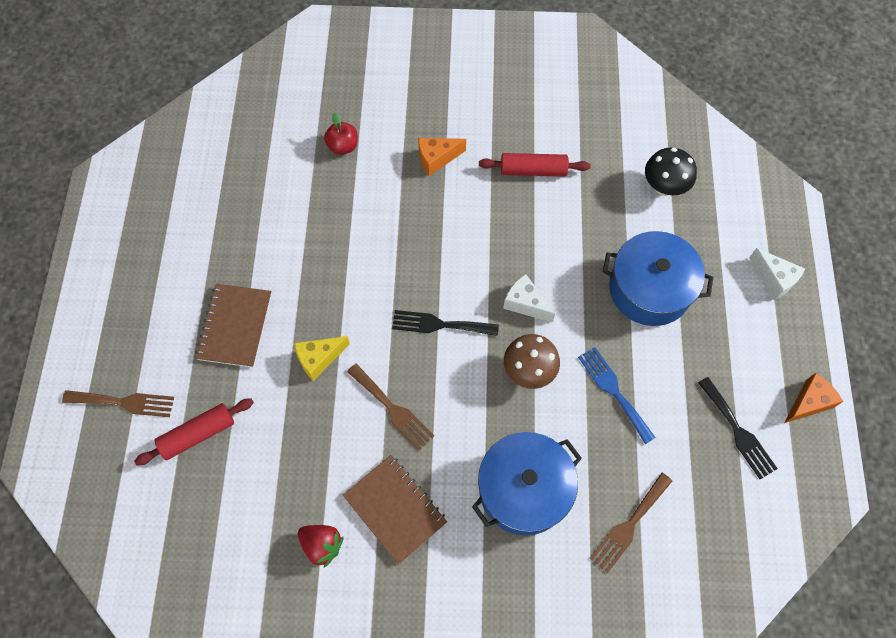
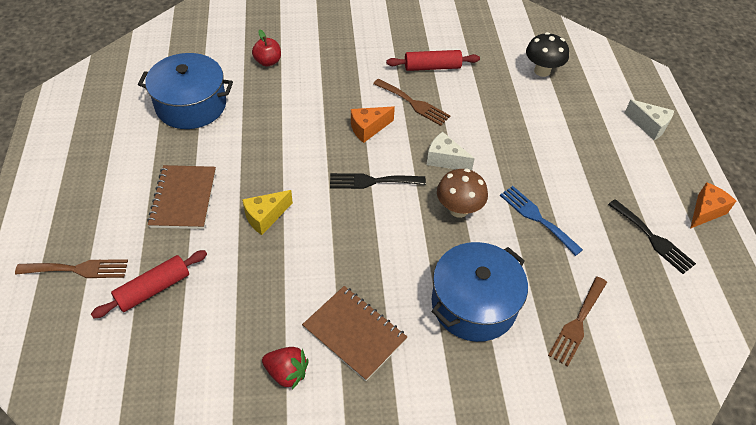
camera: 10 degrees left, 15 degrees down
(392, 409) = (339, 250): brown fork -> brown fork (413, 103)
(436, 159) = (349, 65): orange cheese -> orange cheese (368, 128)
(649, 289) = (548, 141): blue pot -> blue pot (191, 105)

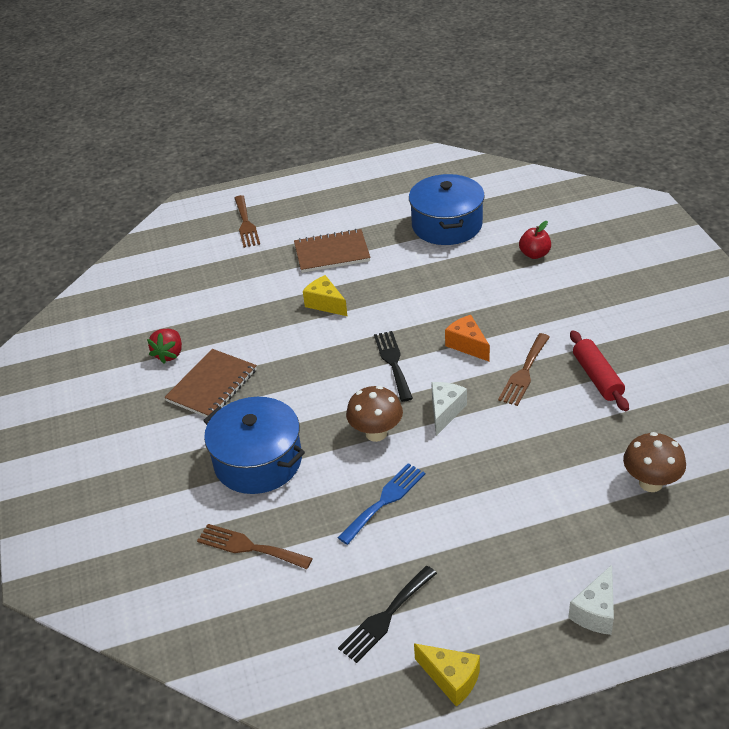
camera: 85 degrees right, 10 degrees down
(153, 289) = (235, 265): red rolling pin -> none
(542, 71) = (650, 483): black mushroom -> brown mushroom
(705, 211) = (451, 679): orange cheese -> yellow cheese

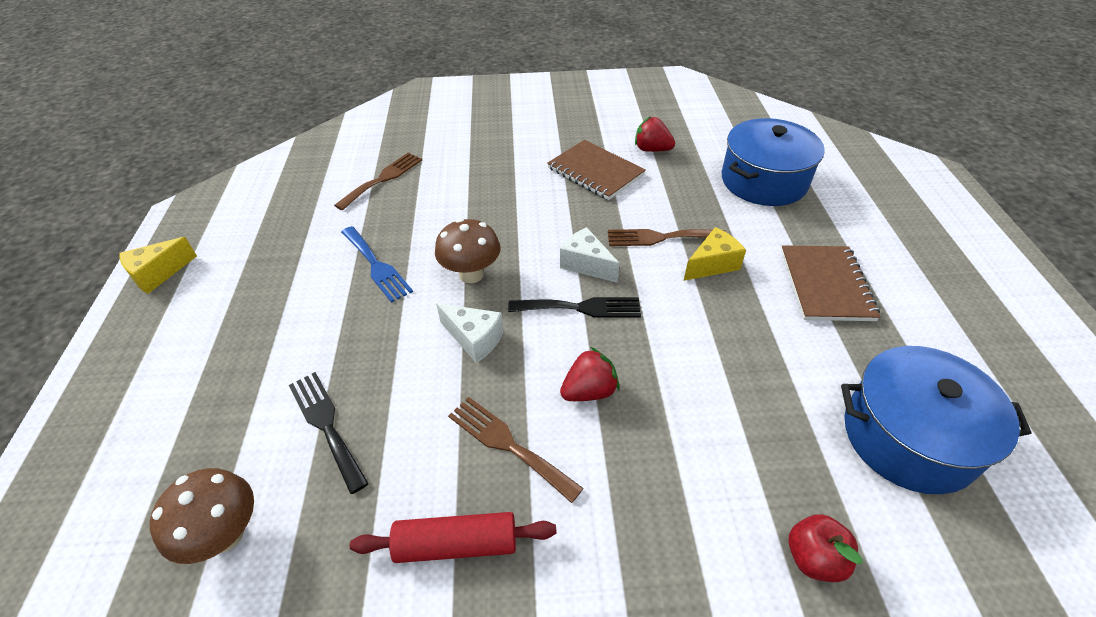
camera: 100 degrees right, 5 degrees up
(246, 224) = (894, 215): brown fork -> brown fork (660, 237)
(258, 461) = (478, 191): blue pot -> blue pot (763, 181)
(385, 617) = (251, 245): black fork -> black fork (326, 425)
(467, 345) = (589, 391): orange cheese -> red strawberry
(595, 612) = (117, 400): white cheese -> white cheese (586, 264)

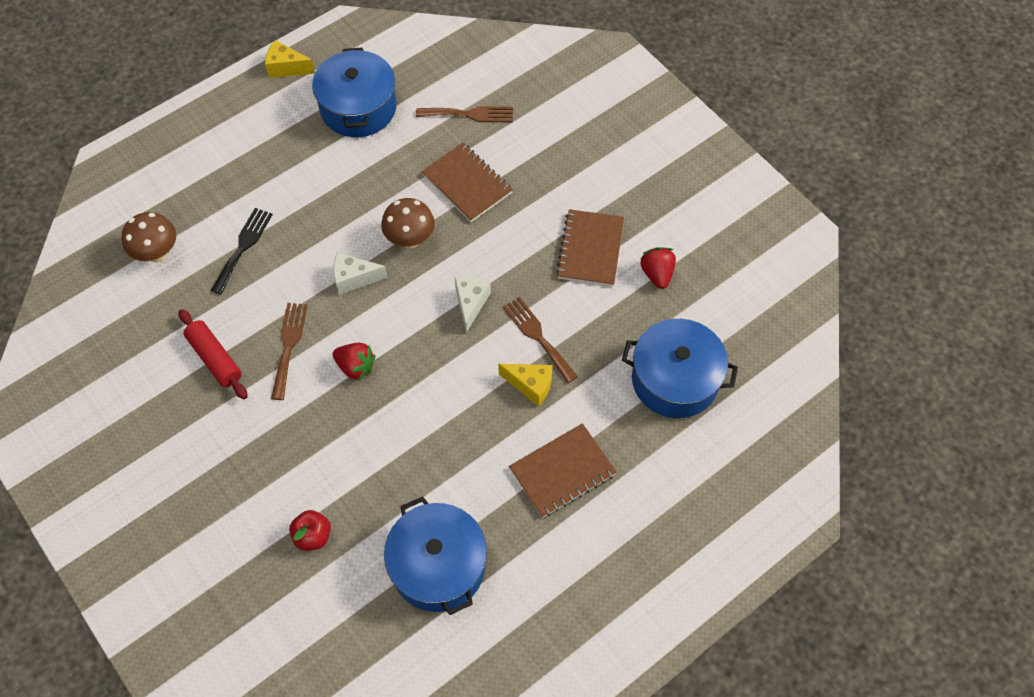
camera: 55 degrees right, 15 degrees up
(279, 243) = (358, 108): none -> blue pot
(376, 266) = (378, 179): blue fork -> none
(452, 211) = (467, 184): none -> brown notebook
(474, 339) = (354, 278): white cheese -> white cheese turned 90 degrees clockwise
(581, 308) = (424, 324): black fork -> none

